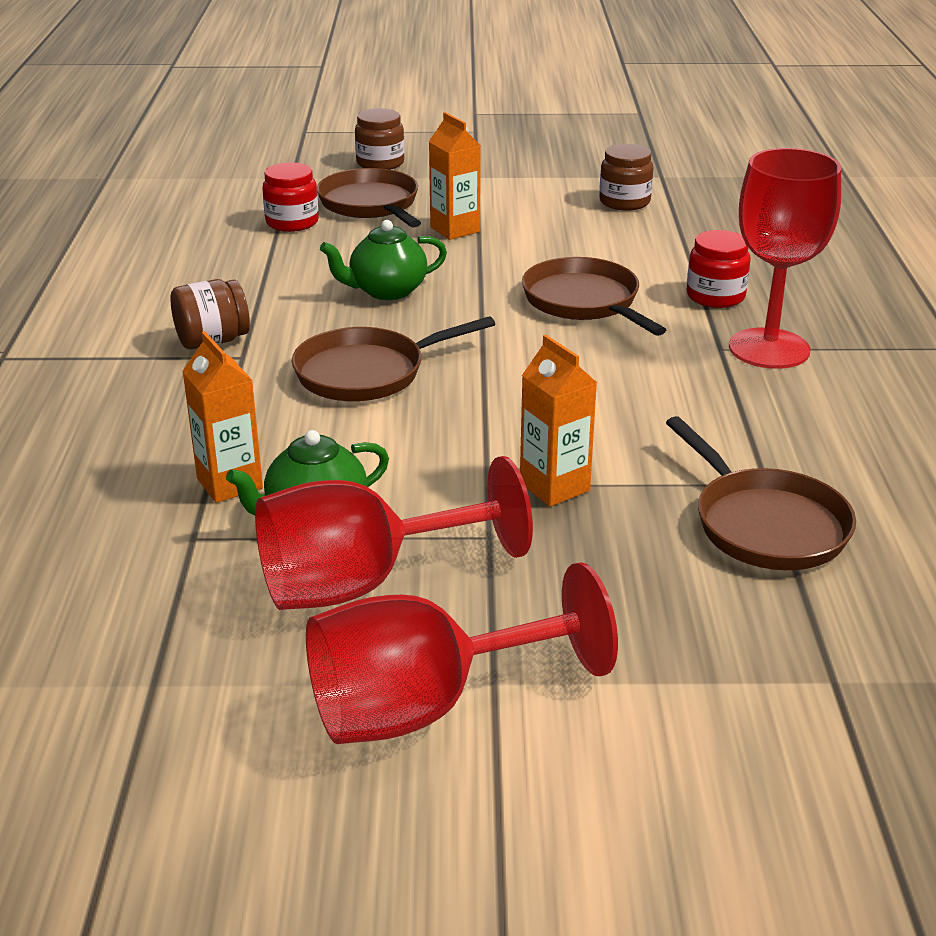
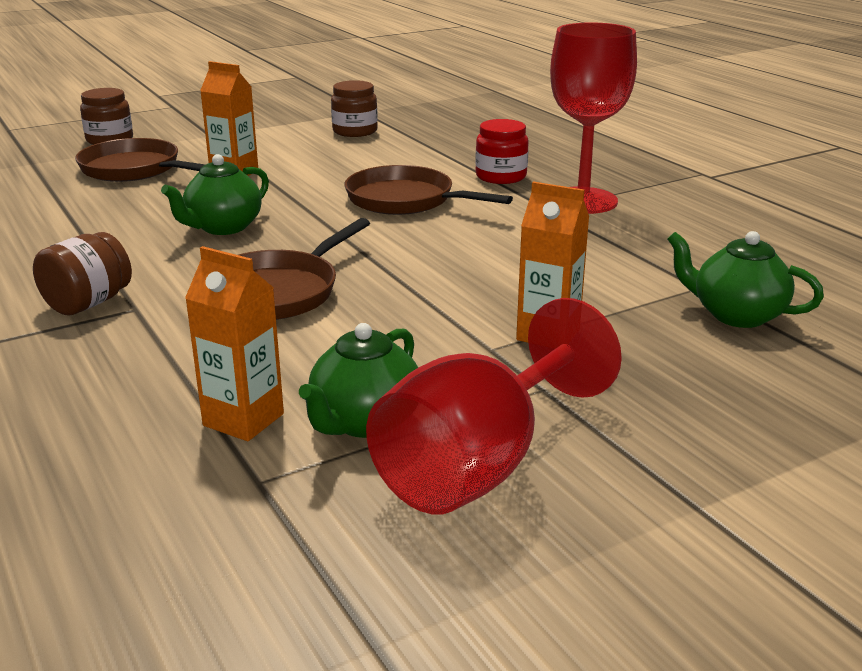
camera: 30 degrees left, 5 degrees down
(292, 222) = (70, 195): red jar -> none
(425, 706) = (668, 553): red goblet -> none
(765, 524) = (736, 315): brown pan -> green teapot

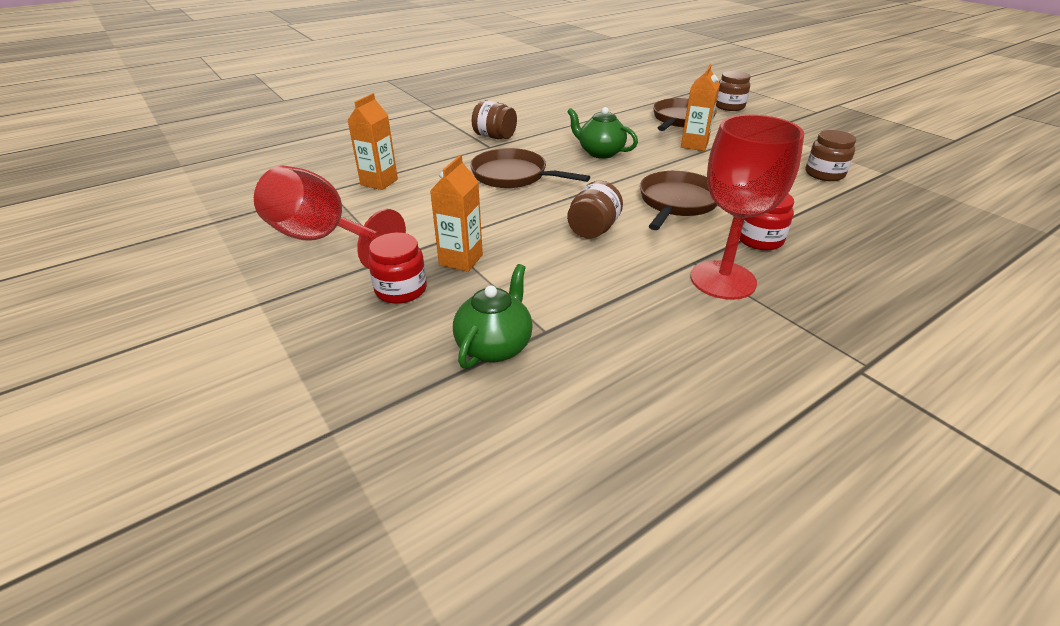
camera: 85 degrees right, 10 degrees up
(364, 422) = (370, 209): green teapot -> none
(469, 249) = (593, 230): none -> brown jar
(632, 378) = (401, 290): none -> red jar

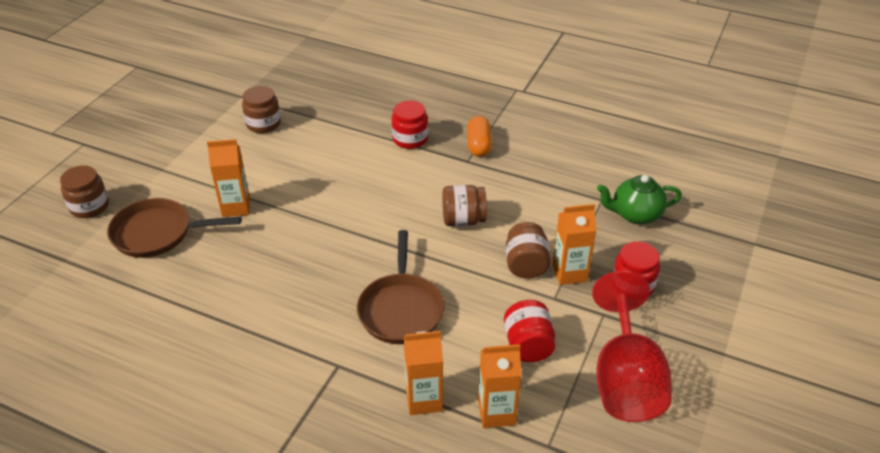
camera: 120 degrees left, 5 degrees up
(413, 211) = (528, 345): none -> red jar
(425, 164) = (424, 400): none -> orange carton
(494, 137) = (304, 376): brown jar -> brown jar (526, 265)
(600, 152) = (298, 267): green teapot -> none
(677, 202) = (379, 188): brown pan -> none
(723, 280) = (479, 145): red goblet -> orange capsule

